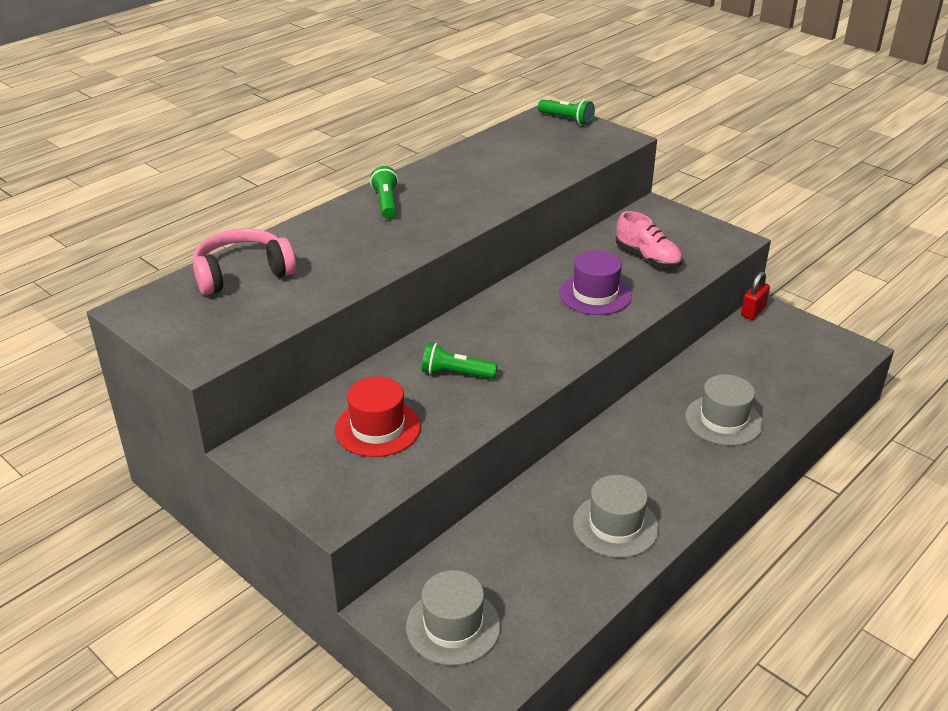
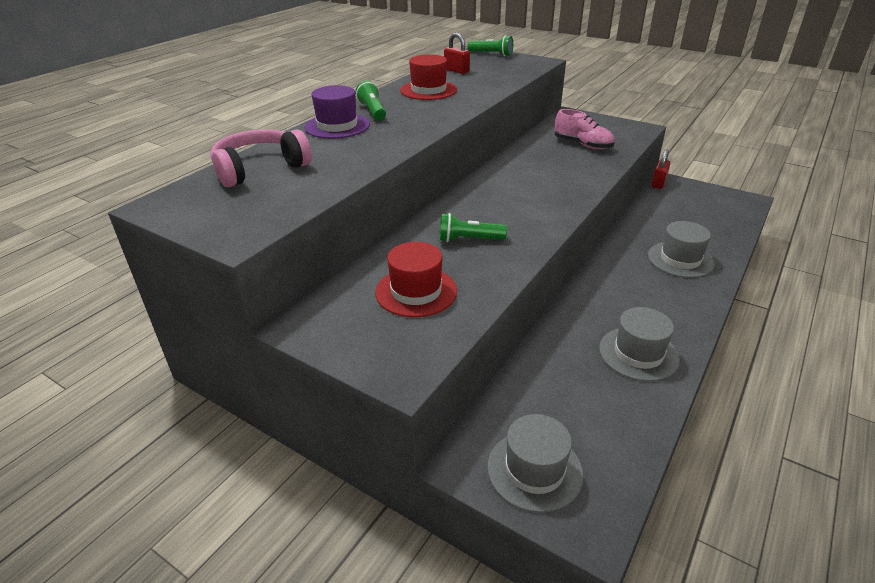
camera: 10 degrees left, 0 degrees up
(463, 175) = (428, 90): none -> red hat
(510, 145) = (456, 71): none -> red padlock
(595, 294) = (556, 172): purple hat -> purple hat (337, 126)

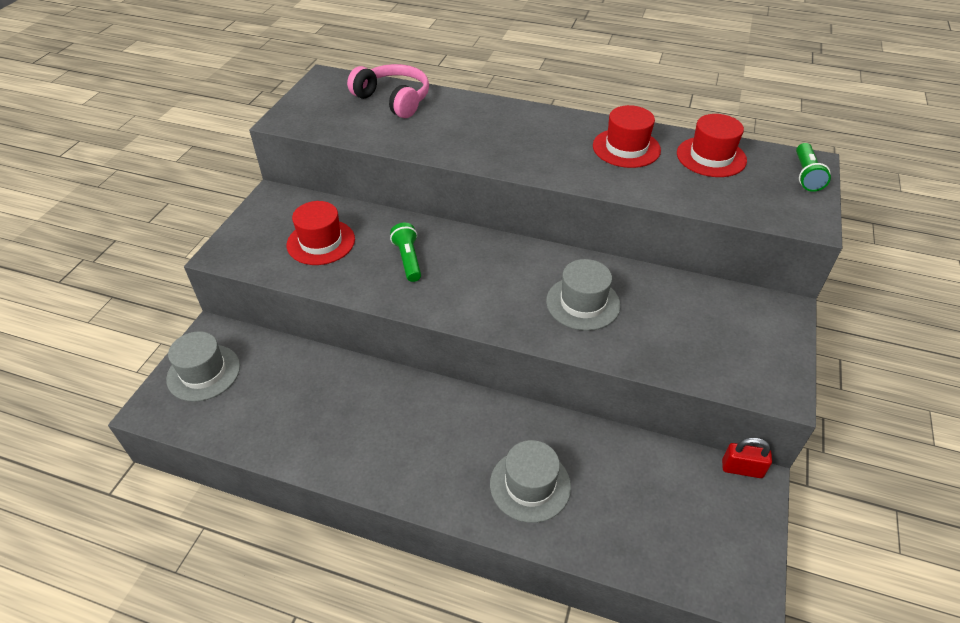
camera: 75 degrees right, 10 degrees up
(337, 126) = (496, 114): purple hat -> none
(372, 111) = (543, 125): green flashlight -> none
(456, 71) = (711, 157): red padlock -> red hat
(583, 145) = (679, 329): pink shoe -> none
(638, 353) = (343, 438): grey hat -> grey hat (583, 303)

